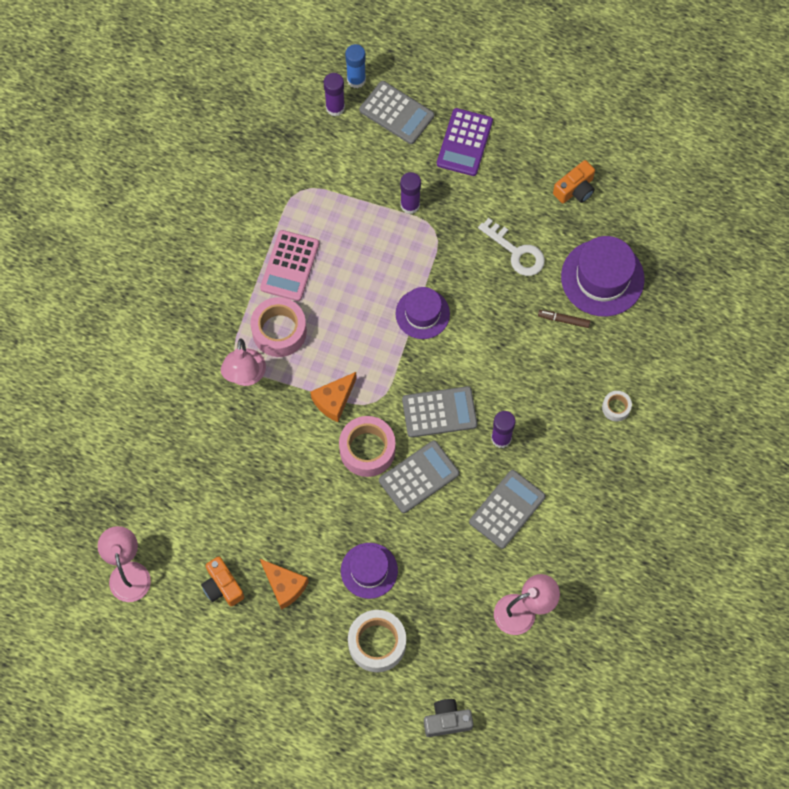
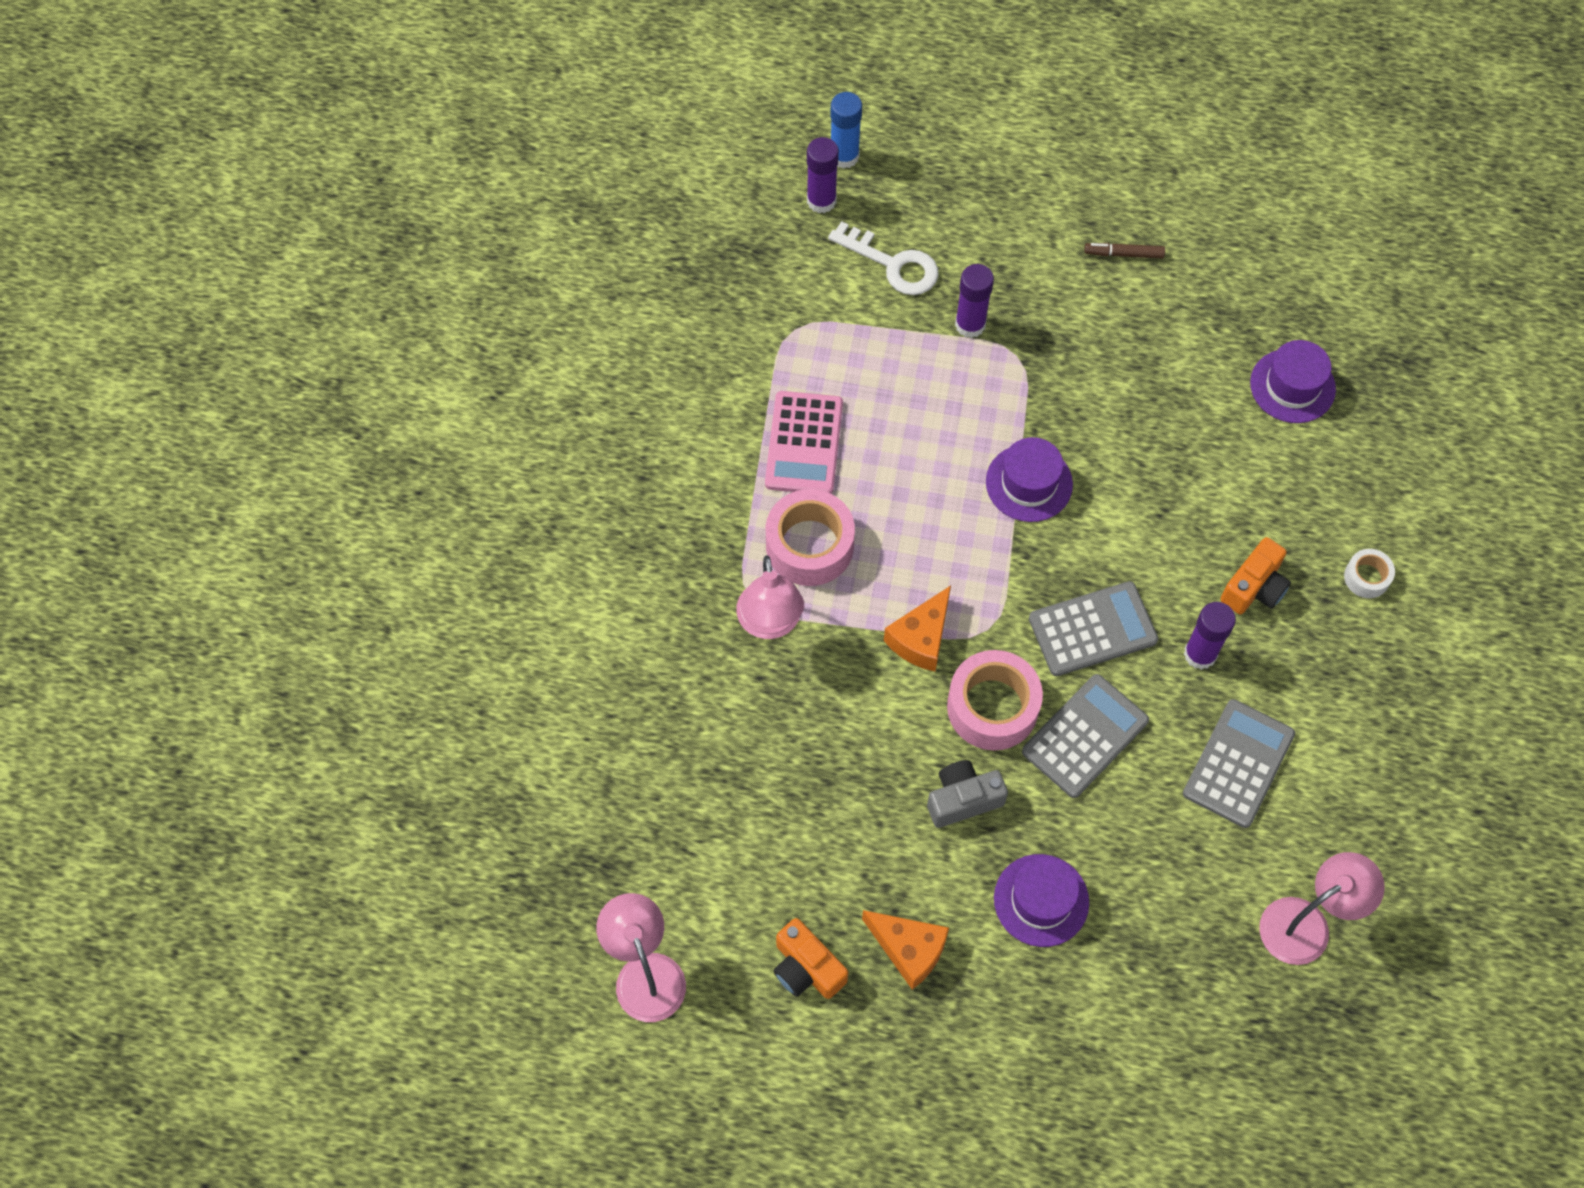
camera: 10 degrees left, 5 degrees down
(377, 643) = (1082, 1018): white tape -> none
(396, 113) = (917, 194): grey calculator -> none
(447, 721) = (1229, 1128): grey camera -> grey camera (963, 799)
(464, 142) = (1031, 221): purple calculator -> none
(516, 252) = (1151, 368): white key -> white key (893, 264)
(563, 320) = (1250, 458): brown marker -> brown marker (1123, 254)
(575, 189) = (1216, 263): orange camera -> orange camera (1254, 587)
(602, 278) = (1292, 386): purple hat -> purple hat, size x0.65

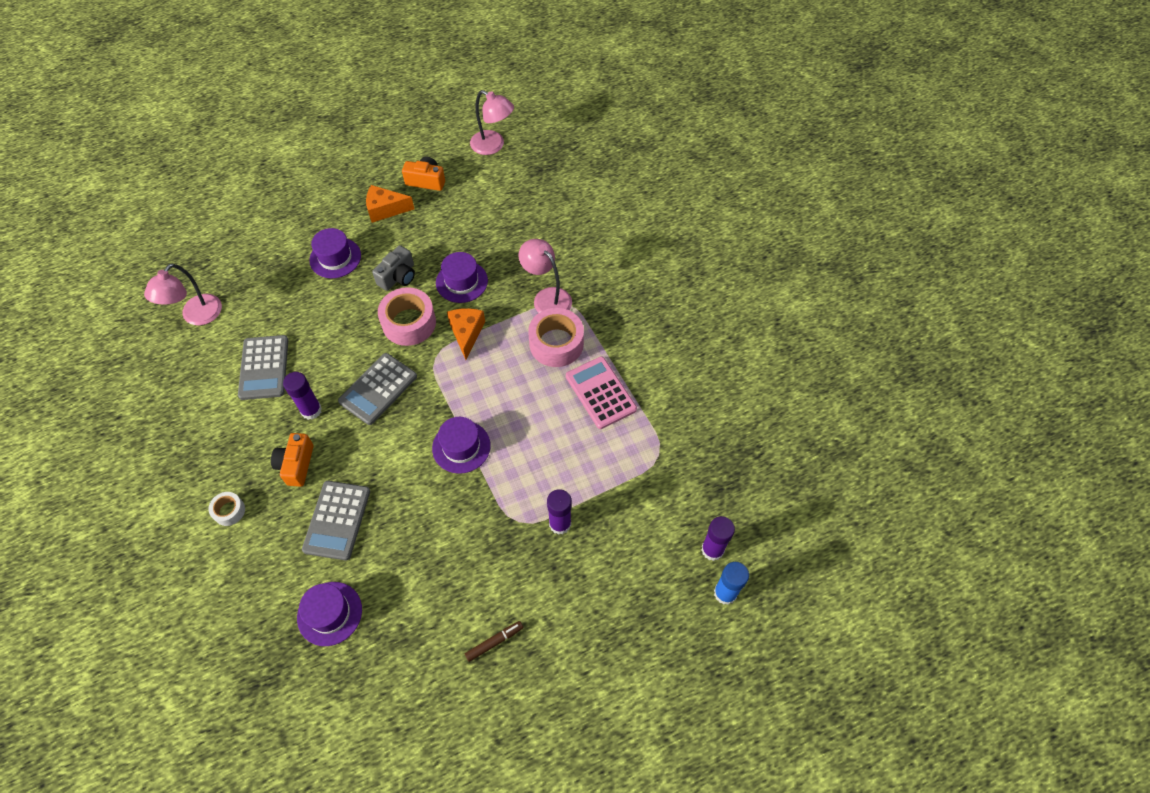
camera: 145 degrees right, 5 degrees down
(874, 729) = (461, 281): none -> purple hat
(893, 264) = (635, 534): white key -> none
(1084, 736) = (353, 336): grey calculator -> grey calculator (337, 520)

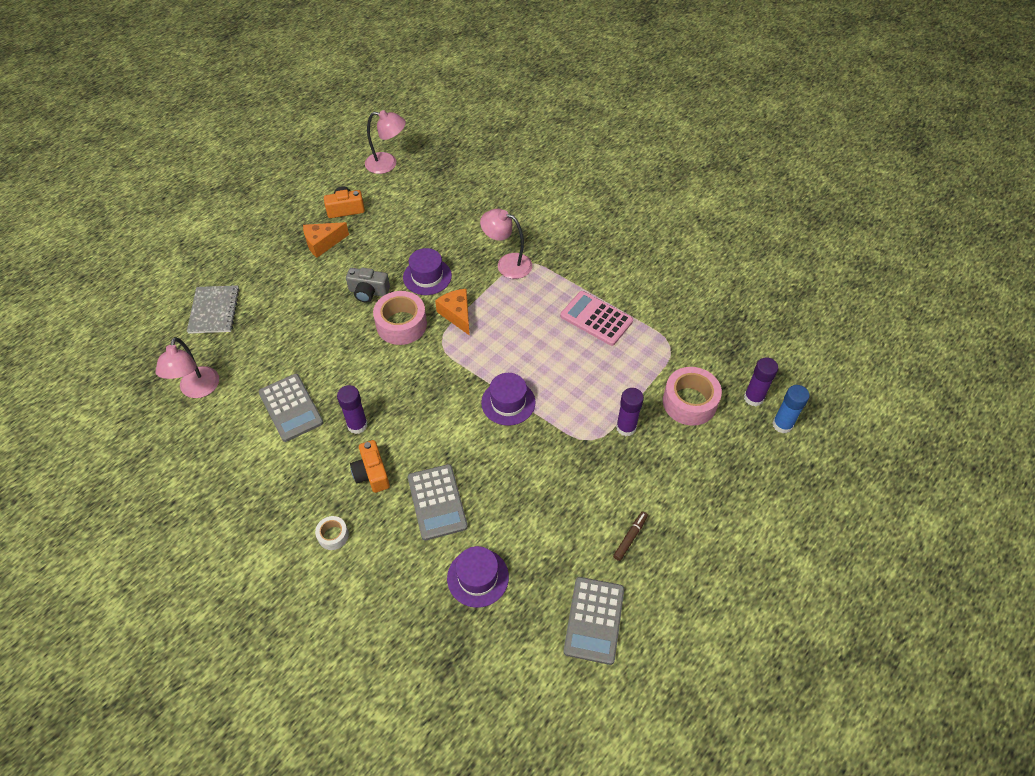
camera: 25 degrees left, 5 degrees down
(253, 242) = (214, 310): none -> grey notebook
(335, 258) = (301, 296): purple hat -> none
(378, 389) = (407, 385): grey calculator -> grey calculator (594, 620)
(398, 277) = (368, 292): grey camera -> grey camera turned 90 degrees clockwise
(556, 343) = (537, 295): pink tape -> pink tape (689, 402)

